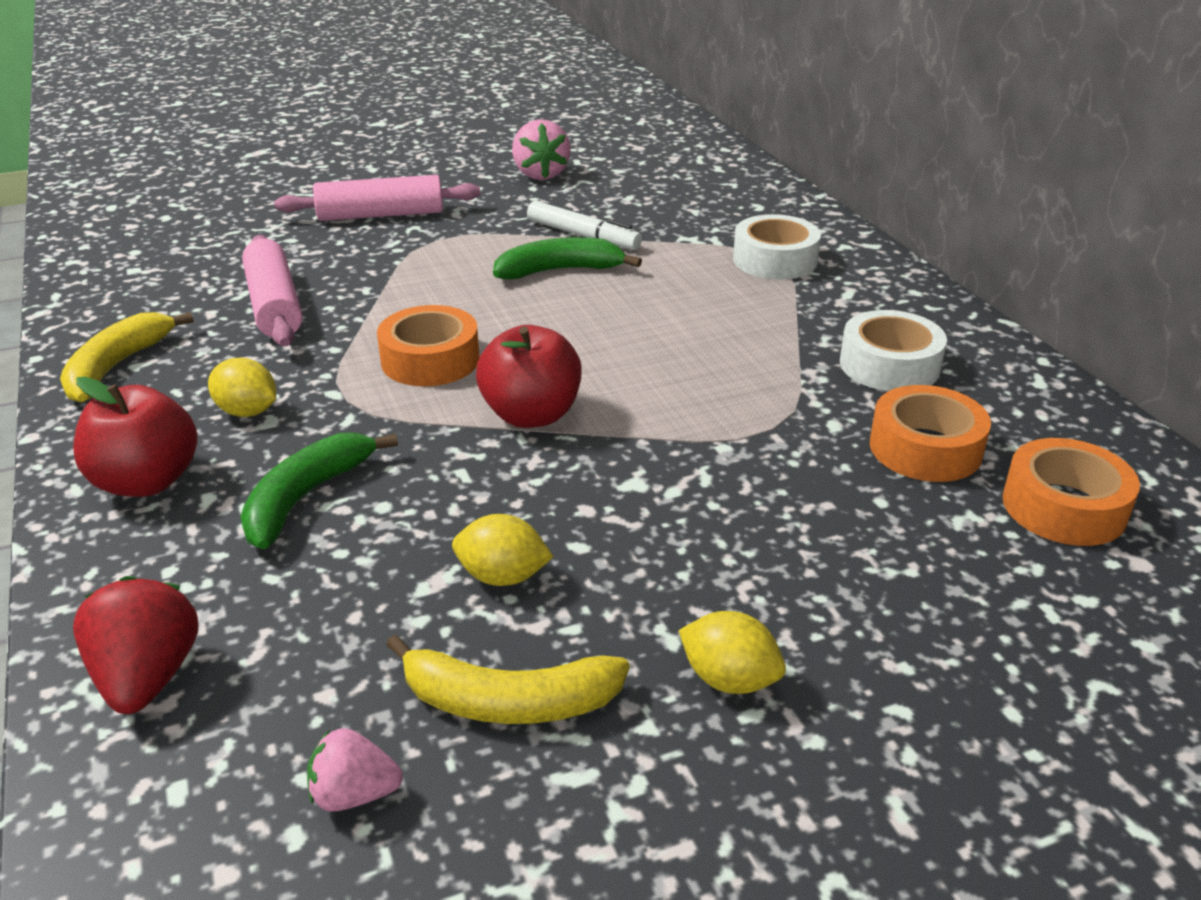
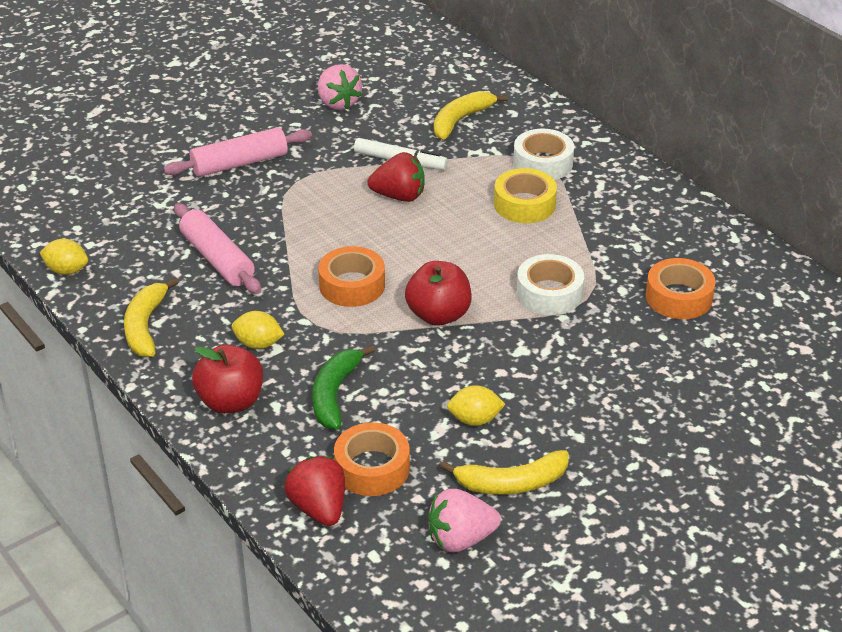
camera: 15 degrees left, 5 degrees up
(354, 794) = (460, 539): pink strawberry -> pink strawberry, size x1.61
(559, 270) = (399, 196): green banana -> red strawberry
(684, 206) = (460, 120): none -> yellow banana
(728, 300) = (524, 204): none -> yellow tape
(729, 679) = (616, 451): yellow lemon -> yellow lemon (67, 270)
(889, 365) = (643, 240): white tape -> white tape (549, 293)
(1064, 507) = (761, 322): orange tape -> orange tape (372, 468)

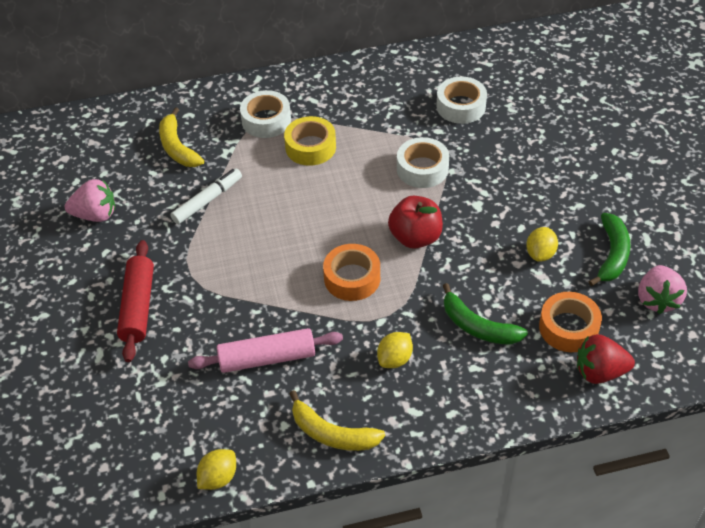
camera: 65 degrees left, 10 degrees up
(231, 402) = (457, 396): red apple -> none
(239, 163) = (138, 307): pink rolling pin -> red rolling pin
(399, 196) = (254, 215): red strawberry -> none
(512, 483) = (612, 254): yellow banana -> green banana
(678, 297) = (461, 106): orange tape -> white tape

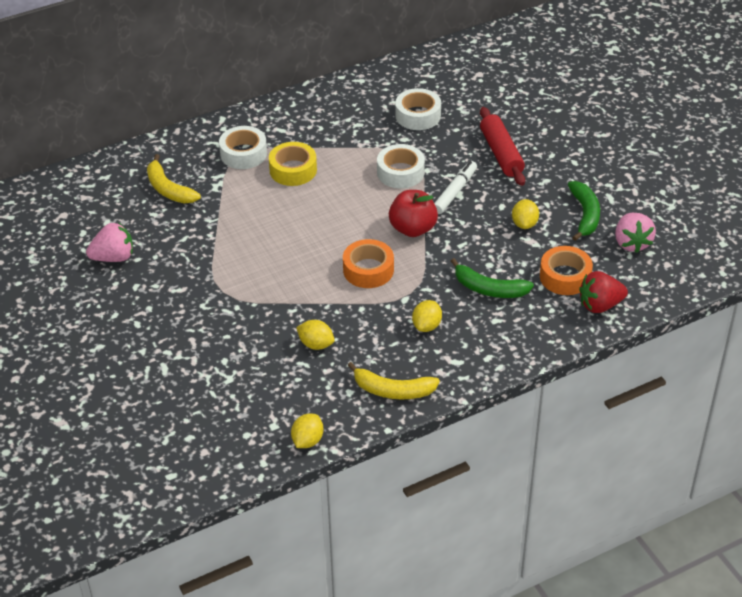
camera: 15 degrees left, 5 degrees down
(138, 307) = (184, 325): red rolling pin -> red rolling pin (501, 153)
(207, 200) = (214, 229): white marker -> white marker (454, 192)
(267, 358) = (316, 344): pink rolling pin -> yellow lemon

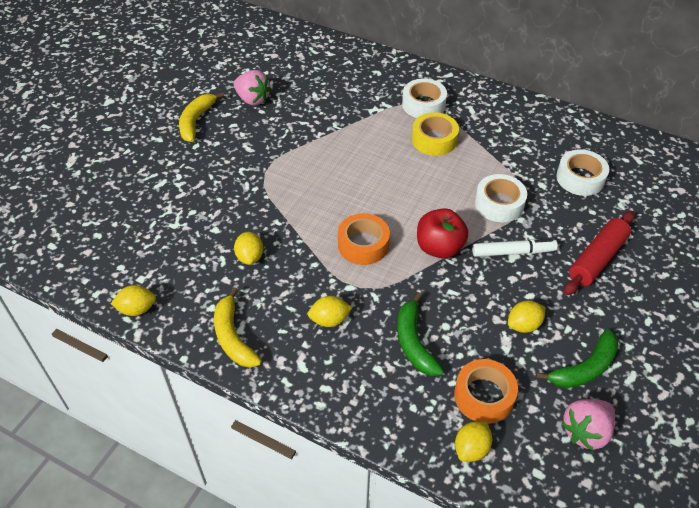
camera: 55 degrees right, 5 degrees up
(168, 189) = (347, 88): yellow banana -> yellow banana (196, 121)
(600, 305) = (471, 448): red strawberry -> yellow lemon

